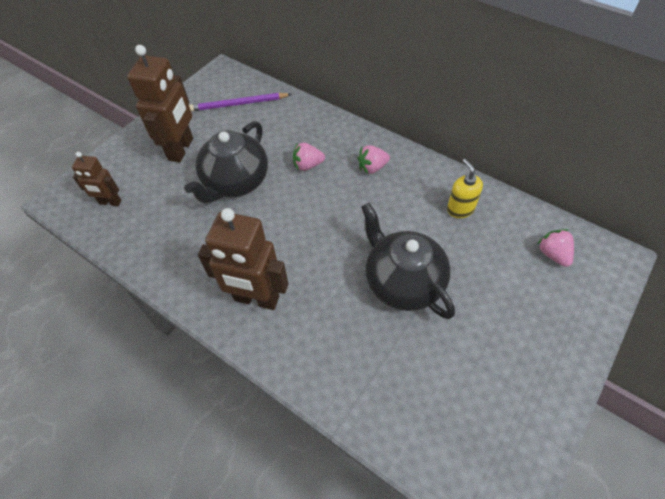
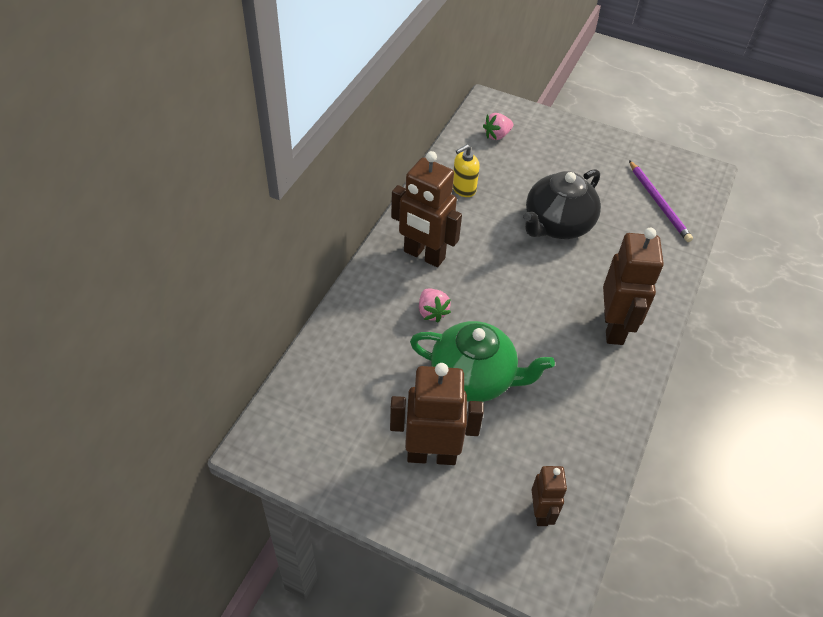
camera: 105 degrees left, 5 degrees down
(235, 182) = (474, 378): black teapot -> green teapot
(238, 104) = (332, 407): purple pencil -> purple pencil (659, 203)
(372, 168) = (424, 255): pink strawberry -> brown robot

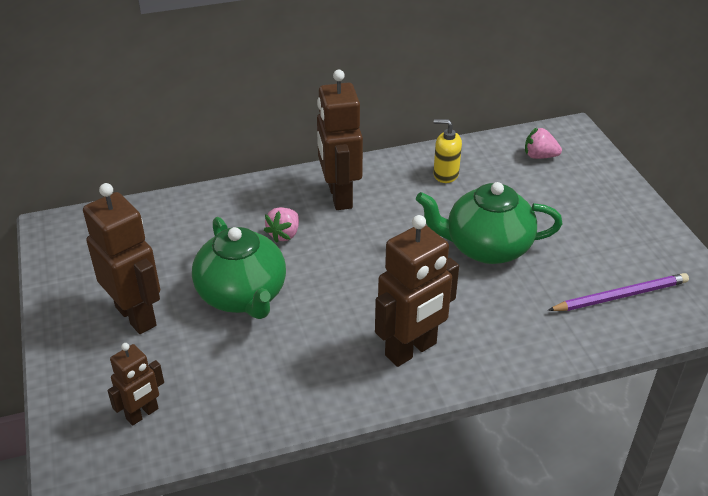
camera: 50 degrees right, 10 degrees down
(557, 225) = (486, 247): black teapot -> green teapot
(659, 203) = (621, 296): purple pencil -> purple pencil turned 135 degrees counterclockwise

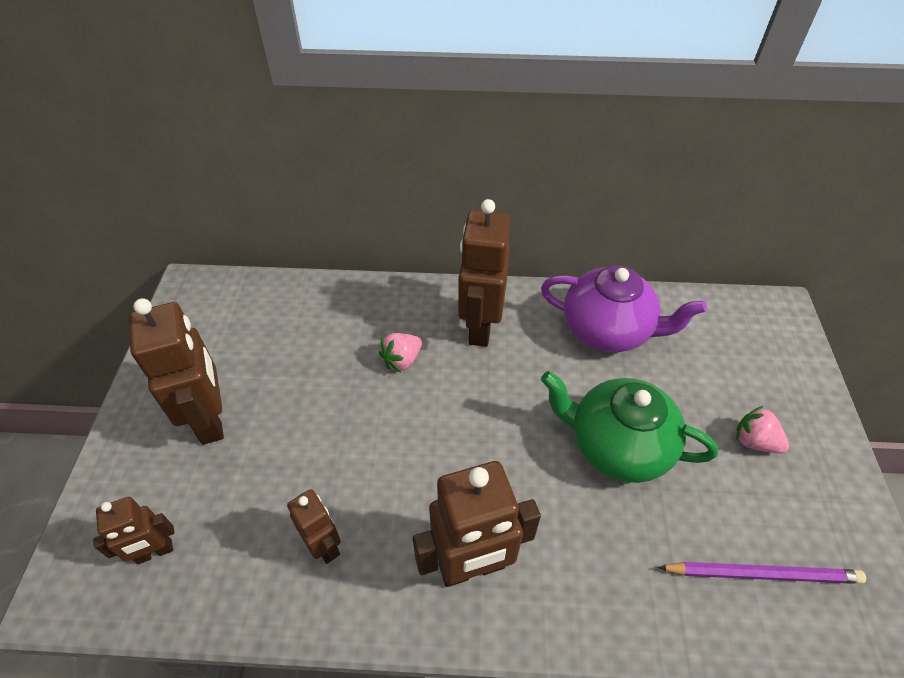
camera: 20 degrees right, 10 degrees up
(243, 296) = (325, 428): green teapot -> none
(286, 370) = (324, 546): none -> brown robot
(445, 174) = (608, 330): yellow soap dispenser -> purple teapot
(539, 156) = (728, 334): pink strawberry -> pink strawberry (754, 441)

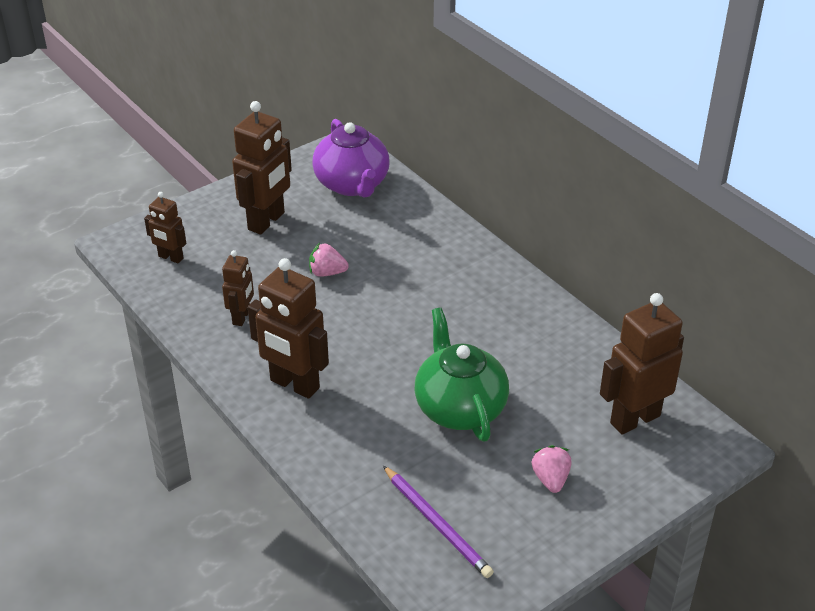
camera: 50 degrees right, 10 degrees down
(402, 360) = (405, 270): pink strawberry -> pink strawberry (327, 273)
(480, 327) = (480, 289): brown robot -> brown robot (634, 419)
(608, 330) = (562, 354): purple teapot -> purple teapot (352, 184)

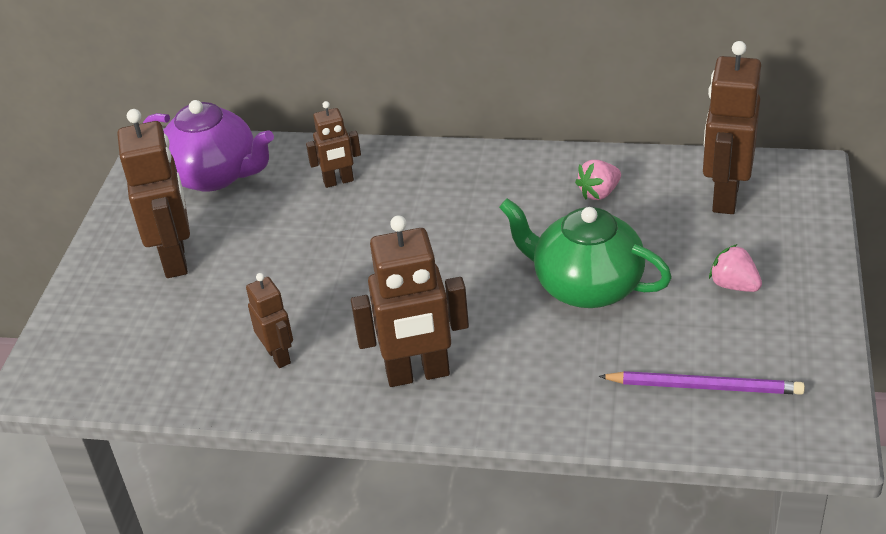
camera: 40 degrees left, 0 degrees up
(170, 258) = (120, 356): brown robot -> brown robot (338, 181)
(327, 273) = (304, 262): pink strawberry -> pink strawberry (599, 193)

